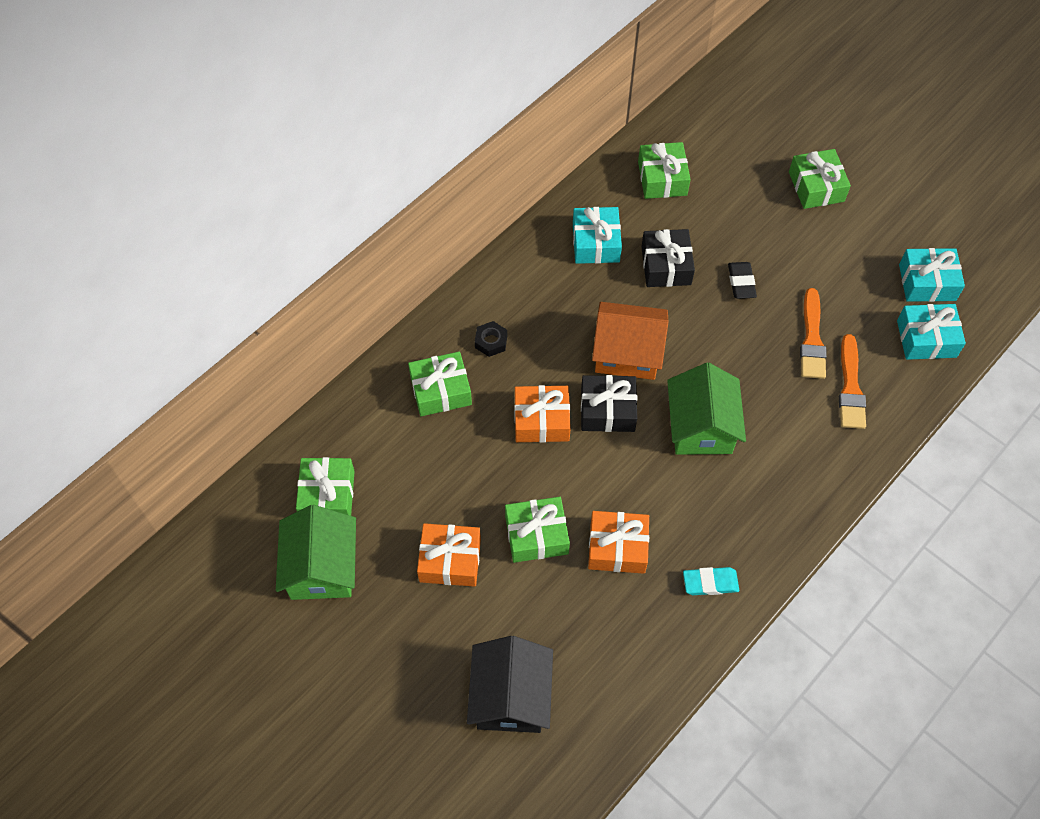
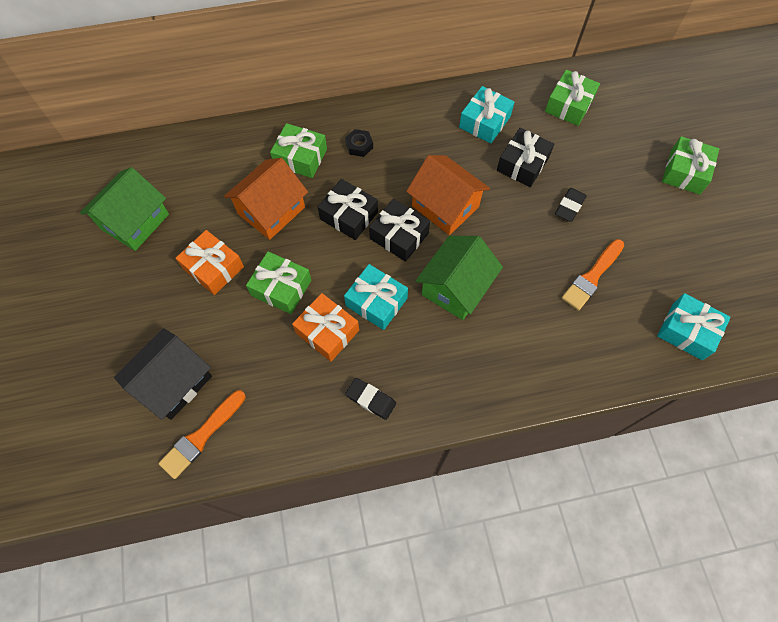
camera: 35 degrees right, 5 degrees up
(327, 495) = (177, 180): green gift -> none
(458, 464) = (271, 210): none -> orange house
(541, 420) = (349, 215): orange gift -> black gift
(710, 583) = (371, 399): turquoise eraser -> black eraser
(850, 387) = (594, 329): orange brush -> orange brush (201, 436)
(927, 282) = (722, 290): turquoise gift -> turquoise gift (376, 302)

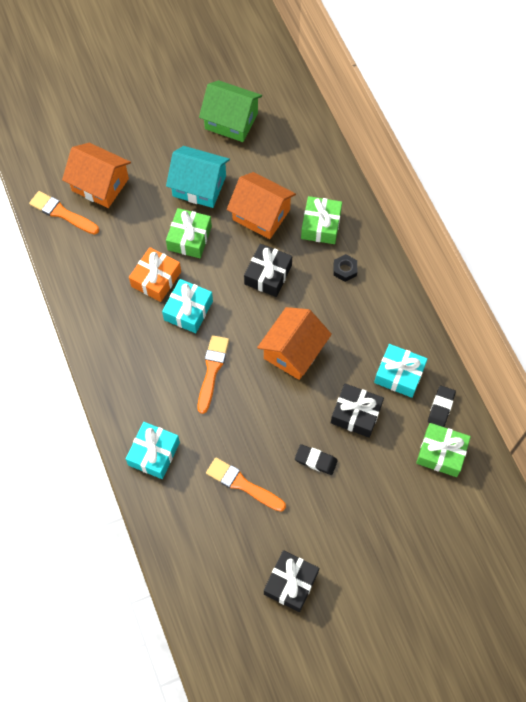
camera: 80 degrees right, 0 degrees up
(173, 382) = (100, 184): black house -> orange house
(213, 268) = (199, 186): orange gift -> turquoise house
(371, 399) = (103, 320): black eraser -> black eraser (441, 407)
(399, 236) = (255, 318): black gift -> black gift (291, 583)
(456, 287) = (212, 370): green house -> orange brush
(685, 172) = (381, 572): green gift -> none
(687, 331) = (200, 571): turquoise gift -> turquoise gift (154, 453)

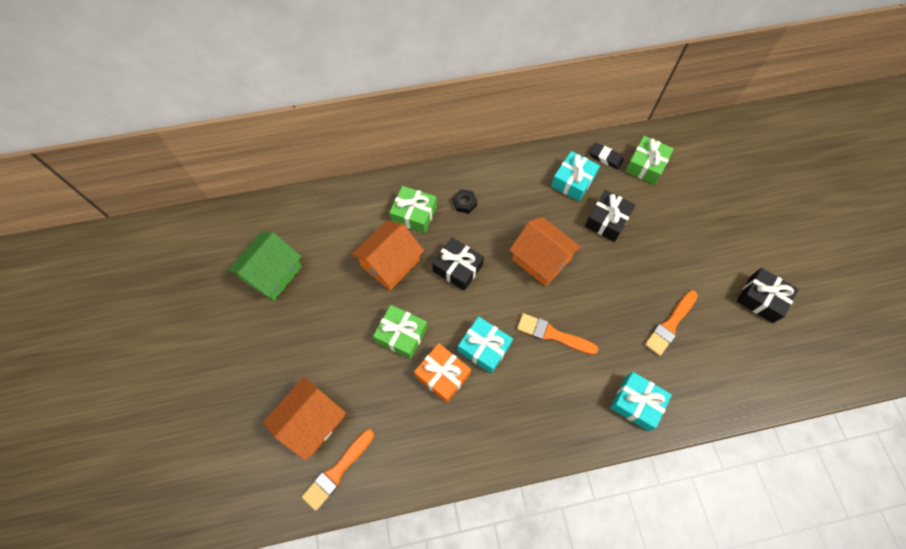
camera: 80 degrees left, 0 degrees up
(199, 186) = (342, 316): turquoise house -> none
(316, 460) = (649, 259): black eraser -> none

